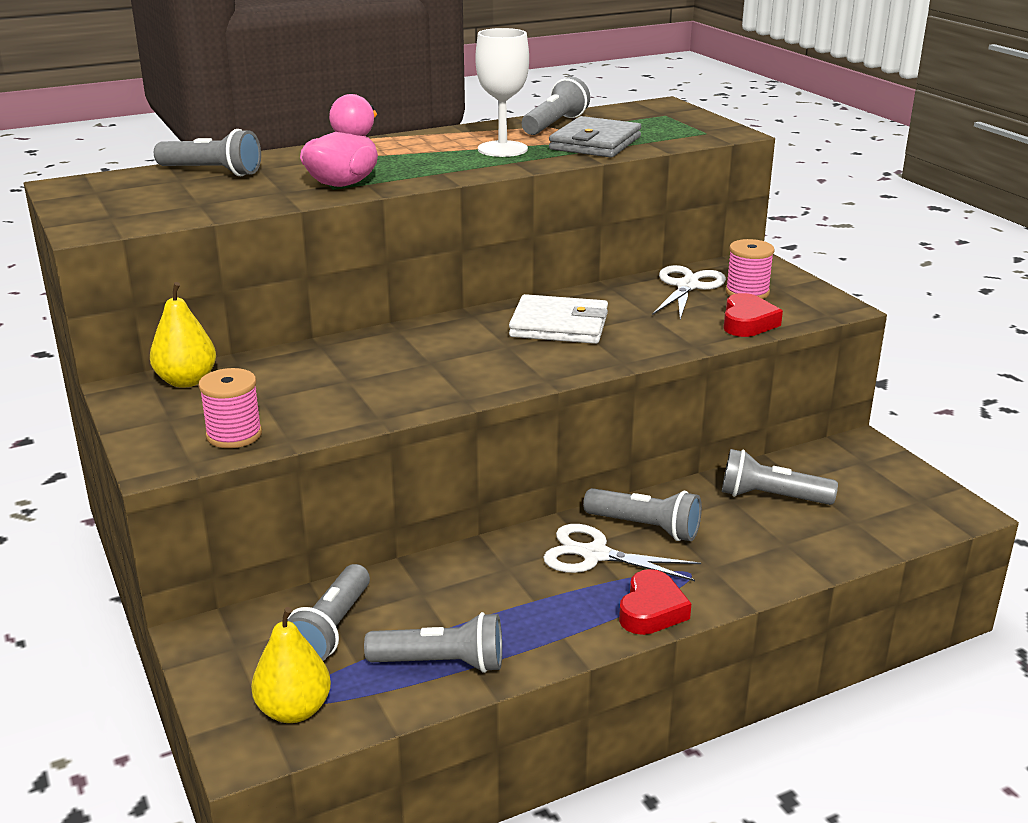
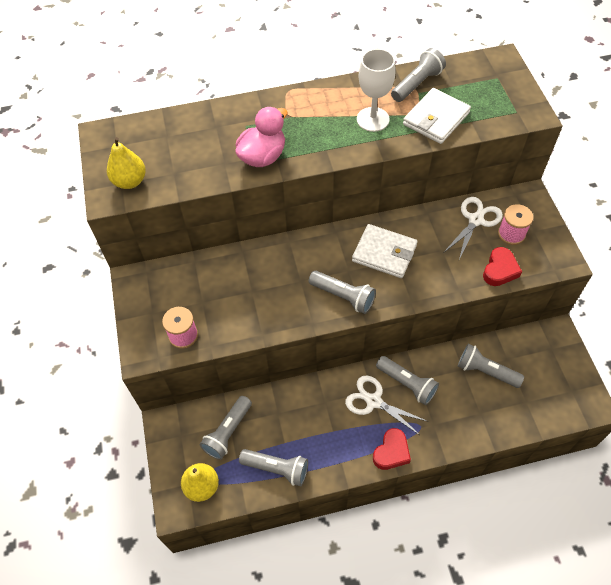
camera: 15 degrees right, 30 degrees up
(186, 381) = (165, 276): yellow pear -> yellow pear (130, 181)
(212, 172) = (187, 127): grey flashlight -> grey flashlight (343, 296)
(595, 143) = (436, 119): grey wallet -> white wallet

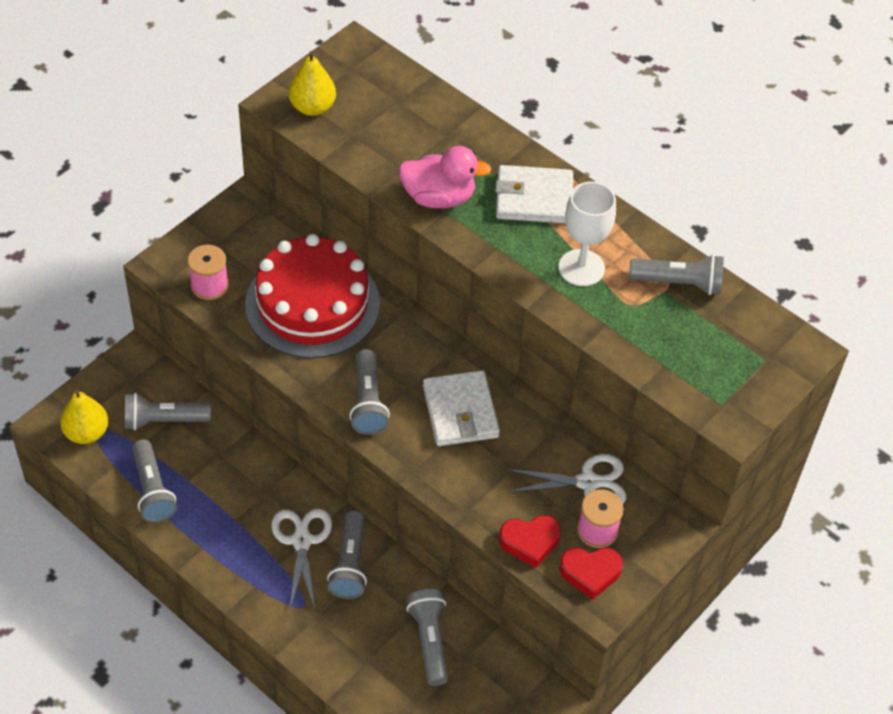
camera: 50 degrees right, 5 degrees down
(245, 285) = (312, 304): none -> red cake
(391, 452) = (249, 591): red heart -> red heart (590, 573)
(436, 119) = (636, 328): white wallet -> white wallet (534, 198)

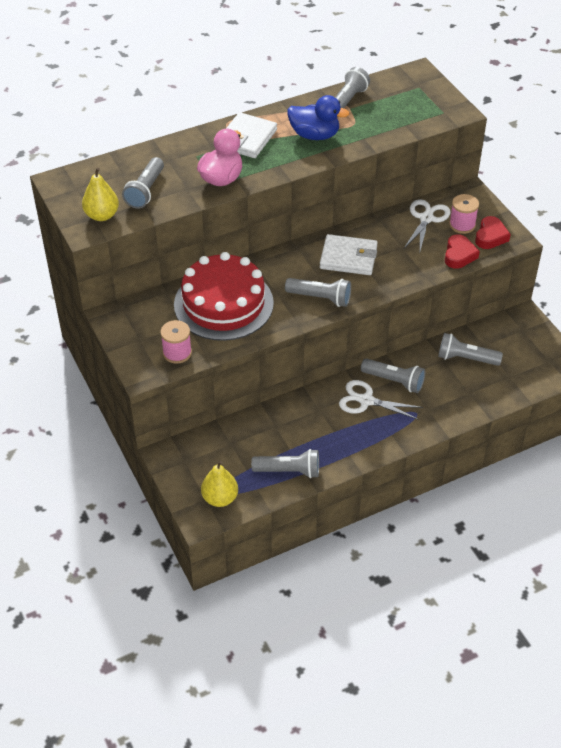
camera: 65 degrees left, 5 degrees down
(163, 420) = (231, 450): grey flashlight -> grey flashlight (145, 191)
(581, 268) = (314, 135): white goblet -> blue duck

